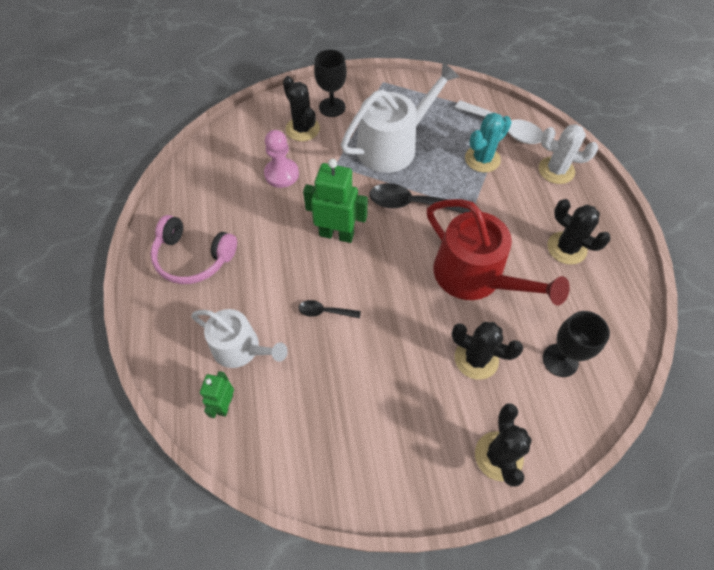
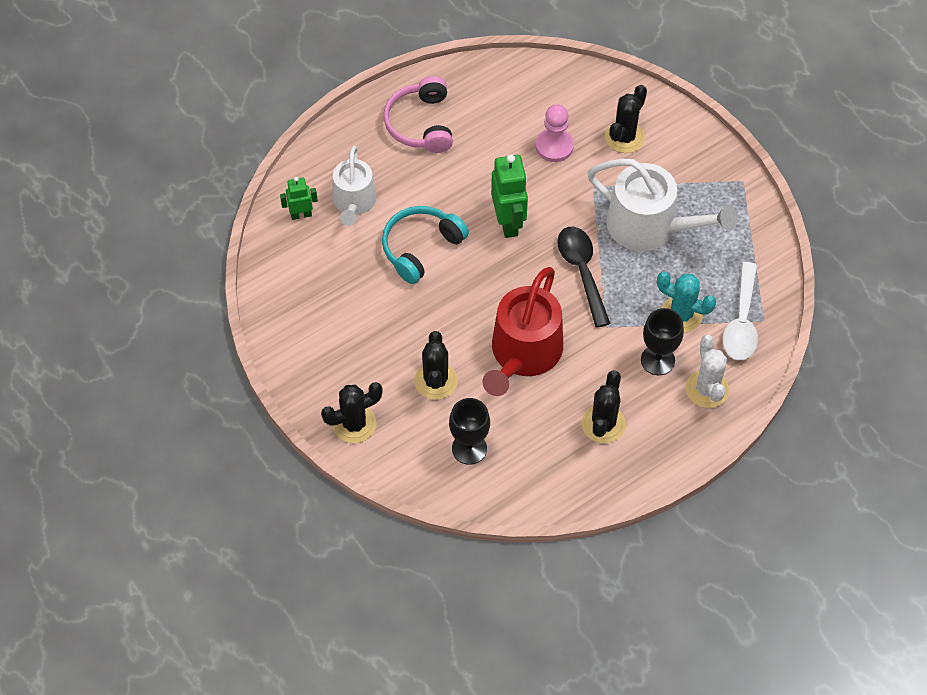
camera: 65 degrees right, 0 degrees up
(324, 312) = (420, 247): black spoon -> turquoise headphones
(332, 107) = (672, 150): black goblet -> black goblet (657, 360)

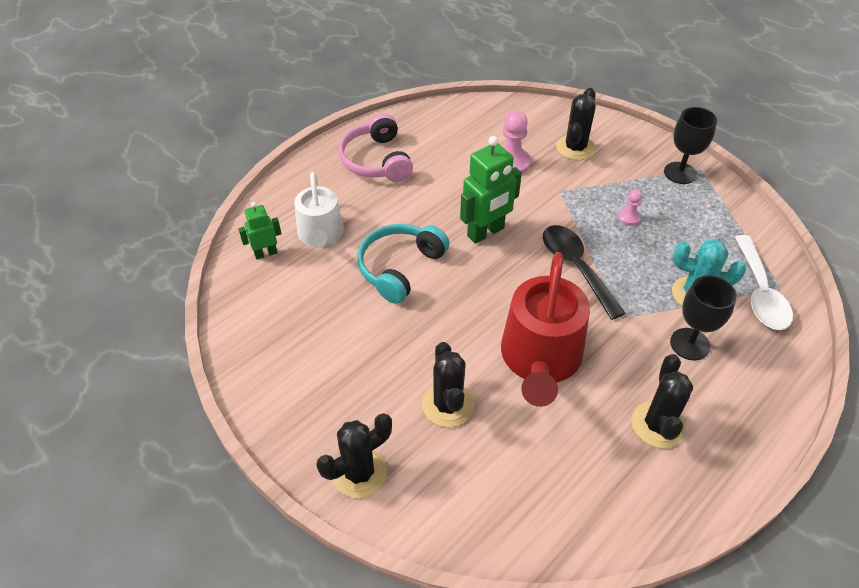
camera: 10 degrees left, 10 degrees down
(469, 448) = (508, 481): black goblet -> black goblet (680, 173)
(508, 222) = (486, 232): green robot -> green robot turned 75 degrees clockwise
(650, 226) = (629, 217): white watering can -> pink pawn
(707, 389) = (756, 367): white cactus -> none

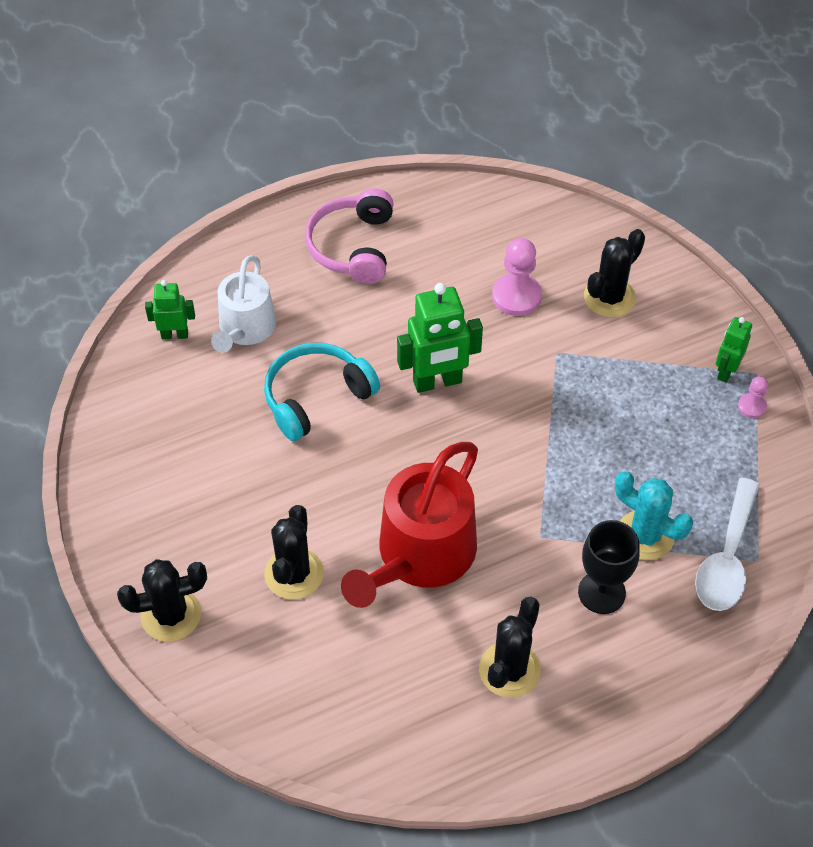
camera: 20 degrees right, 5 degrees up
(576, 267) = (521, 458): black spoon -> none
(629, 217) = (623, 413): pink pawn -> pink pawn (752, 406)
(680, 173) = (725, 371): black goblet -> green robot

